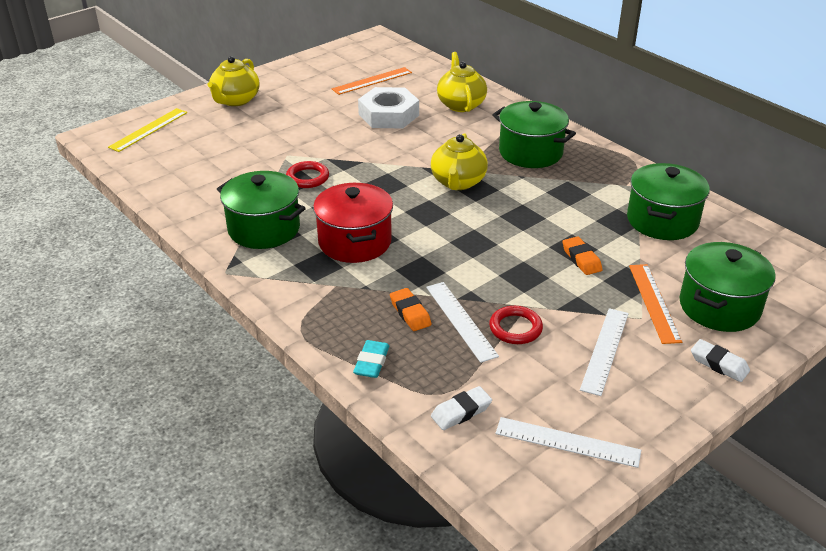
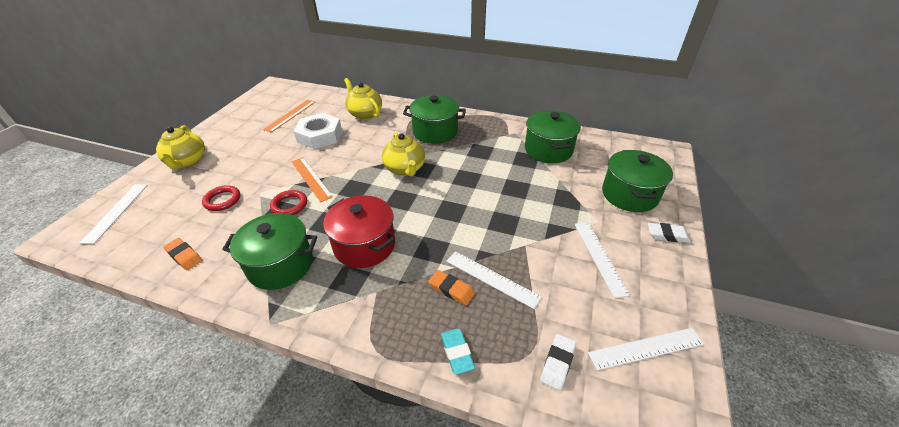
camera: 30 degrees left, 5 degrees up
(149, 130) = (116, 212): yellow ruler -> white ruler
(515, 328) = (532, 267): red ring -> red ring (222, 200)
(581, 259) = (527, 194): orange eraser -> orange eraser (184, 256)
(654, 302) = (594, 207): orange ruler -> orange ruler (311, 178)

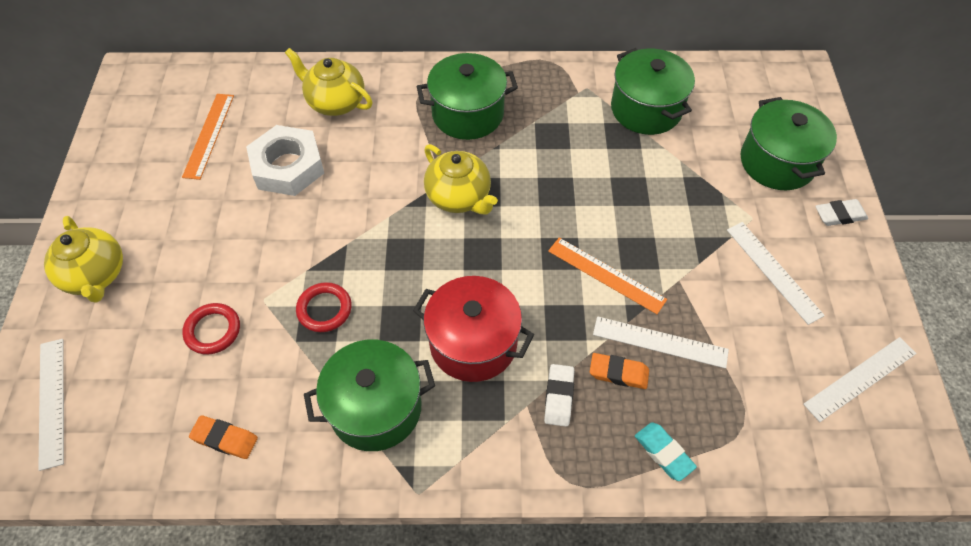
camera: 20 degrees left, 15 degrees up
(311, 178) = (327, 253): orange ruler -> orange ruler (606, 275)
(557, 363) = (776, 428): white eraser -> white eraser (559, 397)

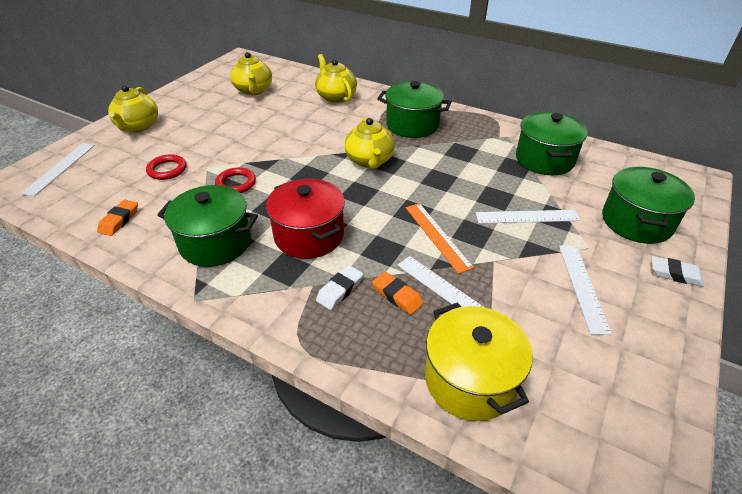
camera: 30 degrees right, 15 degrees down
(209, 135) = (254, 90): orange ruler -> yellow teapot
(225, 439) = (119, 220): orange eraser -> orange eraser turned 60 degrees clockwise
(288, 167) = (281, 115): white nut -> none
(663, 453) = (390, 362): turquoise eraser -> none
(741, 431) = (470, 380): none -> yellow pot
(860, 378) = (618, 396): white ruler -> white ruler (527, 217)

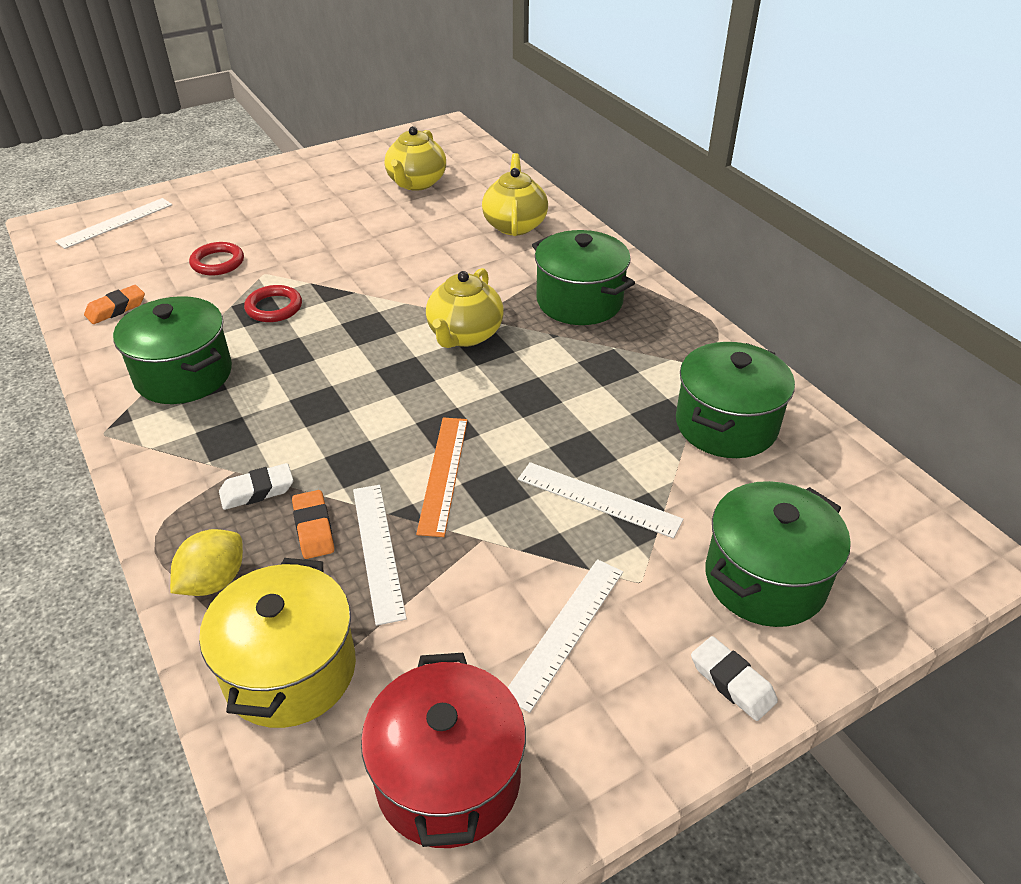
camera: 30 degrees right, 0 degrees up
(138, 126) = (238, 194): yellow teapot -> none
(309, 235) = (290, 408): red pot -> red pot (448, 778)
(369, 353) = (214, 581): none -> yellow lemon

